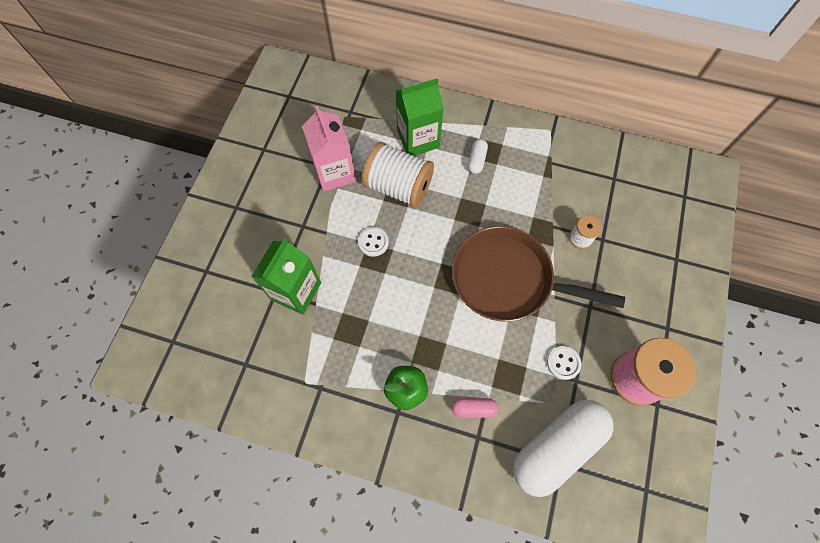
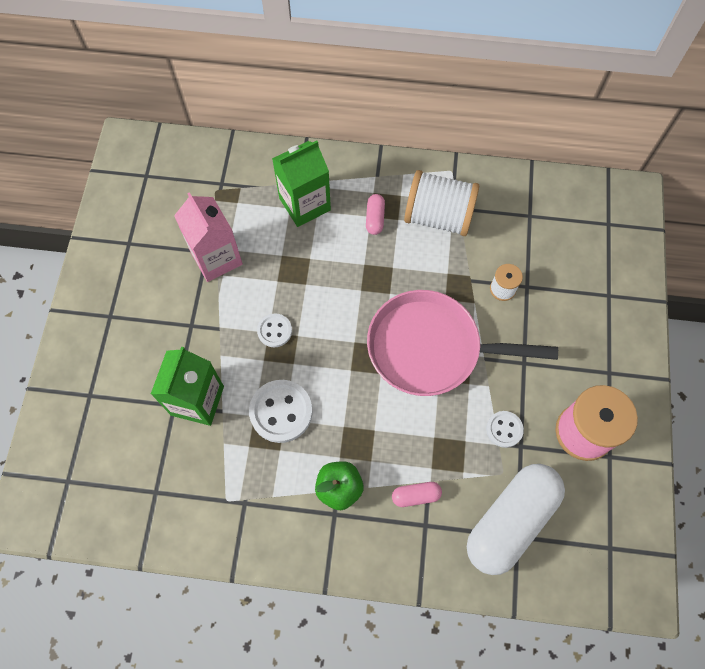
camera: 10 degrees left, 0 degrees up
(366, 313) = (281, 412): none -> white button
(398, 187) = (292, 263): white spool -> white spool (438, 216)
(477, 160) = (375, 218): white capsule -> pink capsule
(508, 280) = (431, 348): brown pan -> pink pan

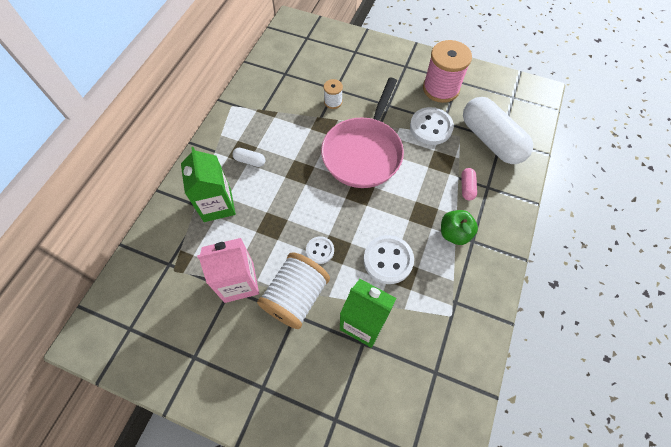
camera: 75 degrees left, 5 degrees down
(375, 218) = (250, 161): pink capsule -> white capsule
(438, 216) = (264, 122): white spool -> white spool (296, 297)
(504, 429) = (431, 127): white button -> white button, size x1.74

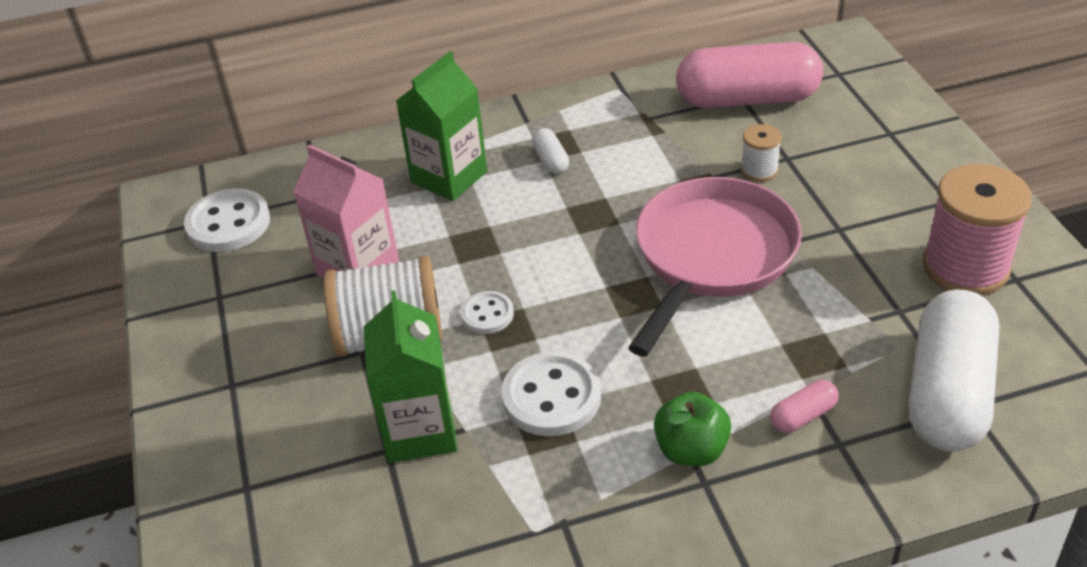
camera: 55 degrees right, 20 degrees down
(289, 73) = (747, 99): none -> pink capsule
(364, 152) = (711, 257): pink pan -> pink pan turned 135 degrees clockwise
(431, 127) = (865, 302): white button -> white button (228, 223)

